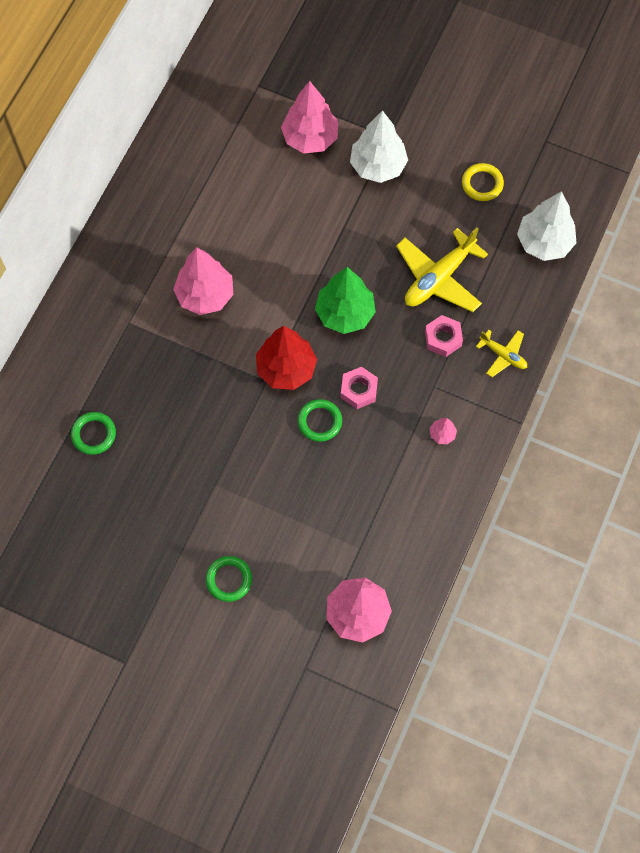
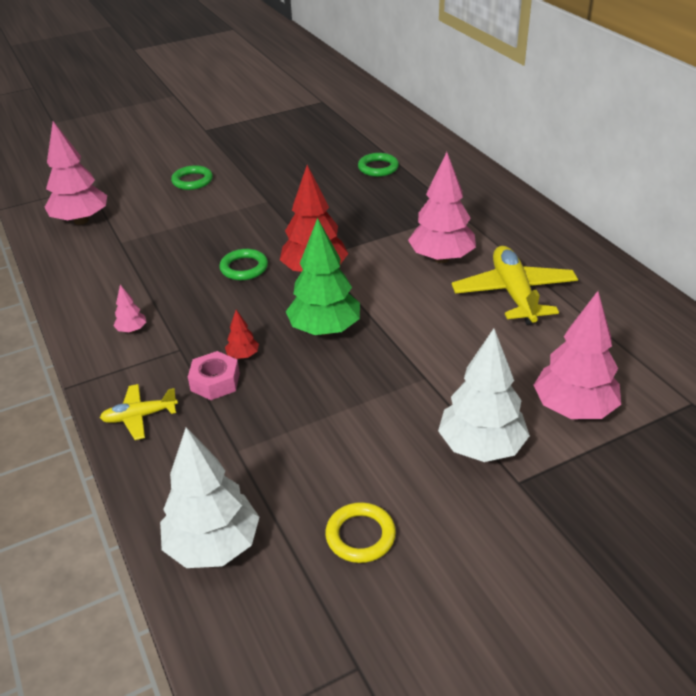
camera: 130 degrees right, 30 degrees down
(359, 390) = (240, 301): pink nut -> none
(408, 342) = (243, 355): none -> red tree
(439, 278) = (283, 418): yellow plane -> yellow plane (514, 294)

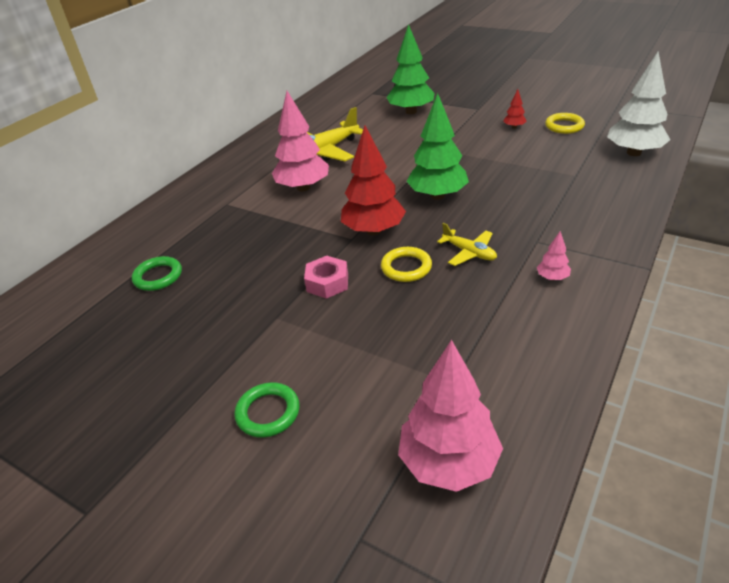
camera: 120 degrees left, 0 degrees up
(140, 416) = (611, 219): yellow plane -> yellow plane (469, 252)
(215, 382) = (542, 209): pink nut -> pink nut (327, 283)
(243, 355) = (504, 212): red tree -> red tree (514, 127)
(244, 268) = (406, 267): green ring -> yellow ring
(481, 447) = (468, 121): white tree -> none
(574, 409) = (411, 111): pink tree -> green tree

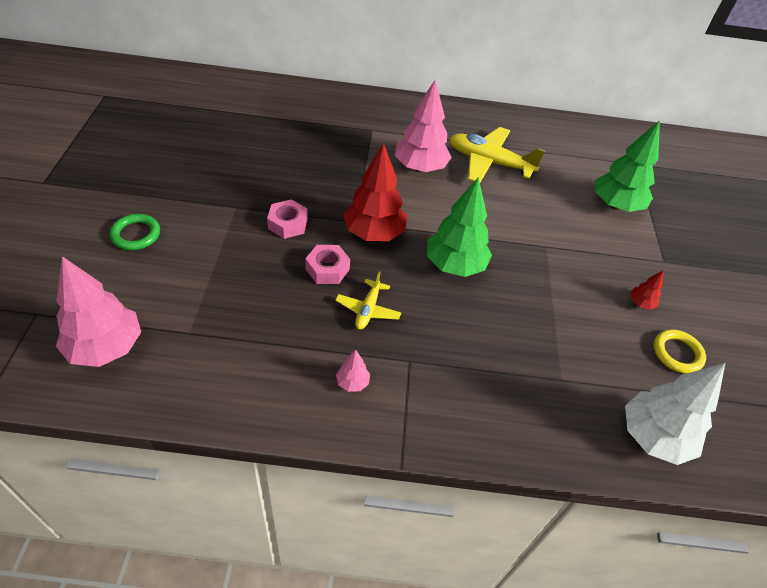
camera: 55 degrees right, 10 degrees up
(158, 276) = (262, 128): green ring -> none
(406, 267) = (327, 269): yellow ring -> pink nut

